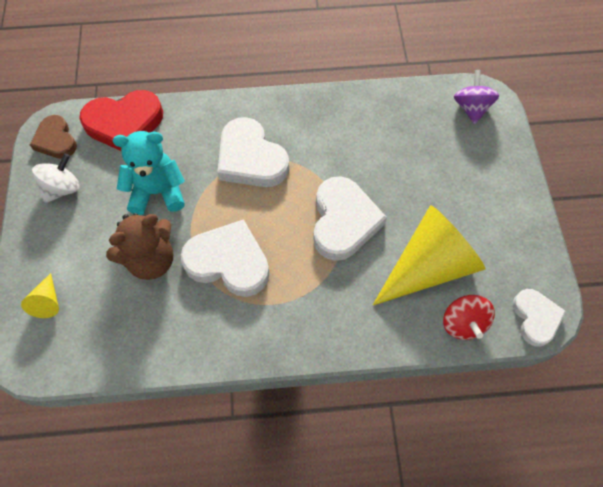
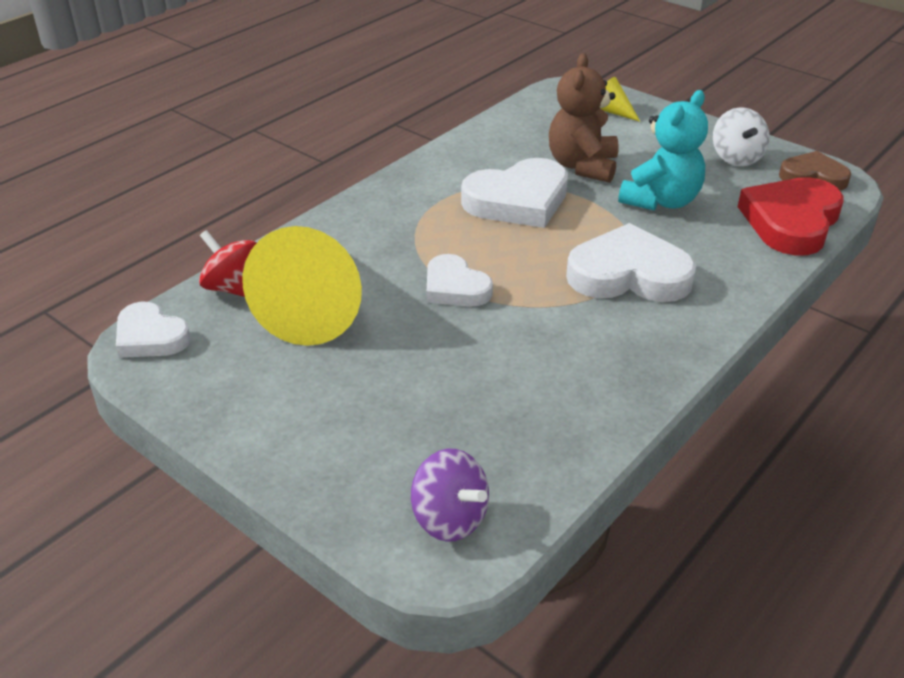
camera: 135 degrees right, 25 degrees down
(343, 221) = (455, 287): white heart -> white heart, size x0.61

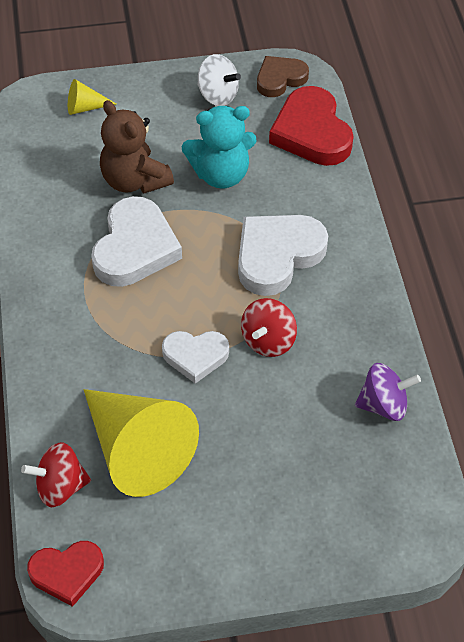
camera: 50 degrees left, 15 degrees up
(150, 337) = (67, 573): white heart -> red heart
(449, 518) = (400, 511): purple spinning top -> purple spinning top (383, 405)
(530, 318) = (268, 341): none -> red spinning top
(661, 201) = (221, 174): turquoise teddy bear -> turquoise teddy bear turned 90 degrees clockwise

